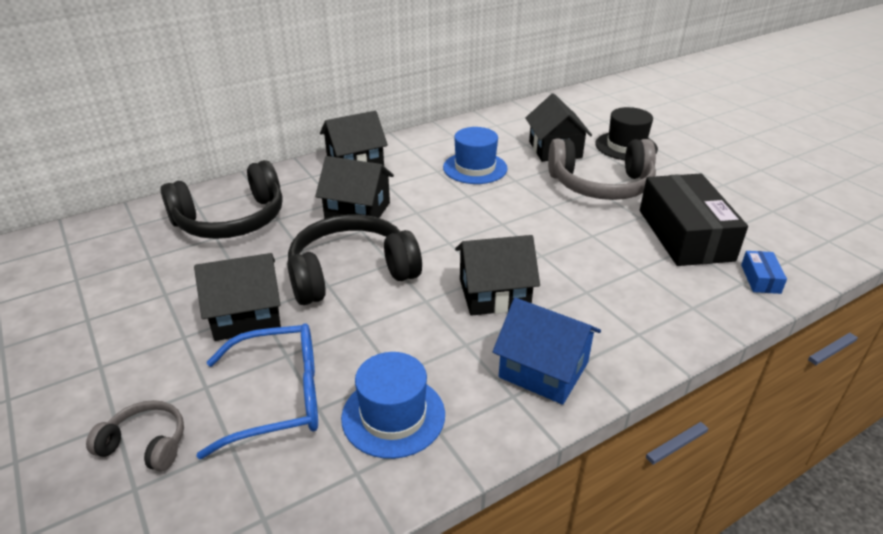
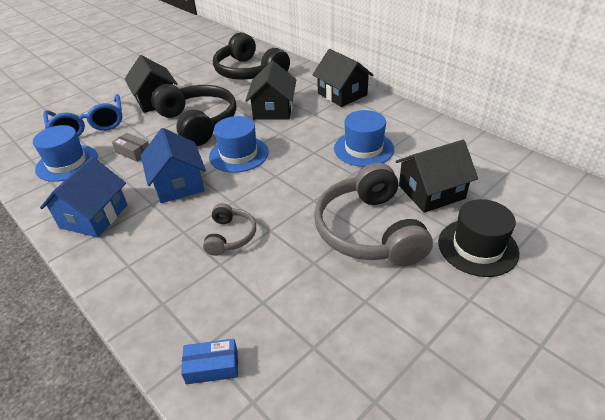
camera: 80 degrees right, 5 degrees up
(146, 444) = (67, 101): grey headphones -> grey headphones (230, 236)
(398, 337) = (133, 152): none -> grey box
(449, 244) = (238, 154): none -> blue hat
(494, 294) = (178, 184): black house -> blue house
(685, 235) = (287, 300): black box -> none

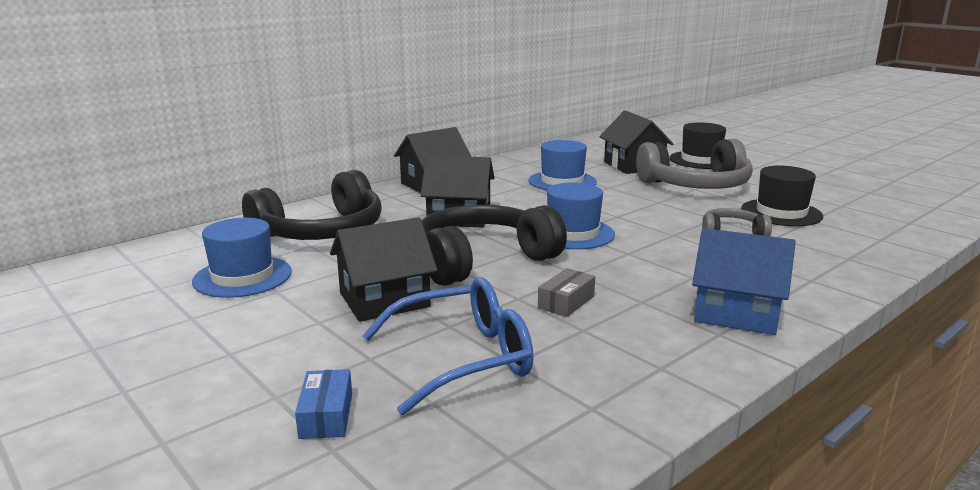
camera: 90 degrees left, 20 degrees down
(67, 163) = (602, 360): blue hat -> blue hat (242, 276)
(178, 184) = (645, 264): blue house -> none
(212, 366) = (895, 235): blue box -> blue box (326, 415)
(285, 282) = (781, 213): none -> black hat

